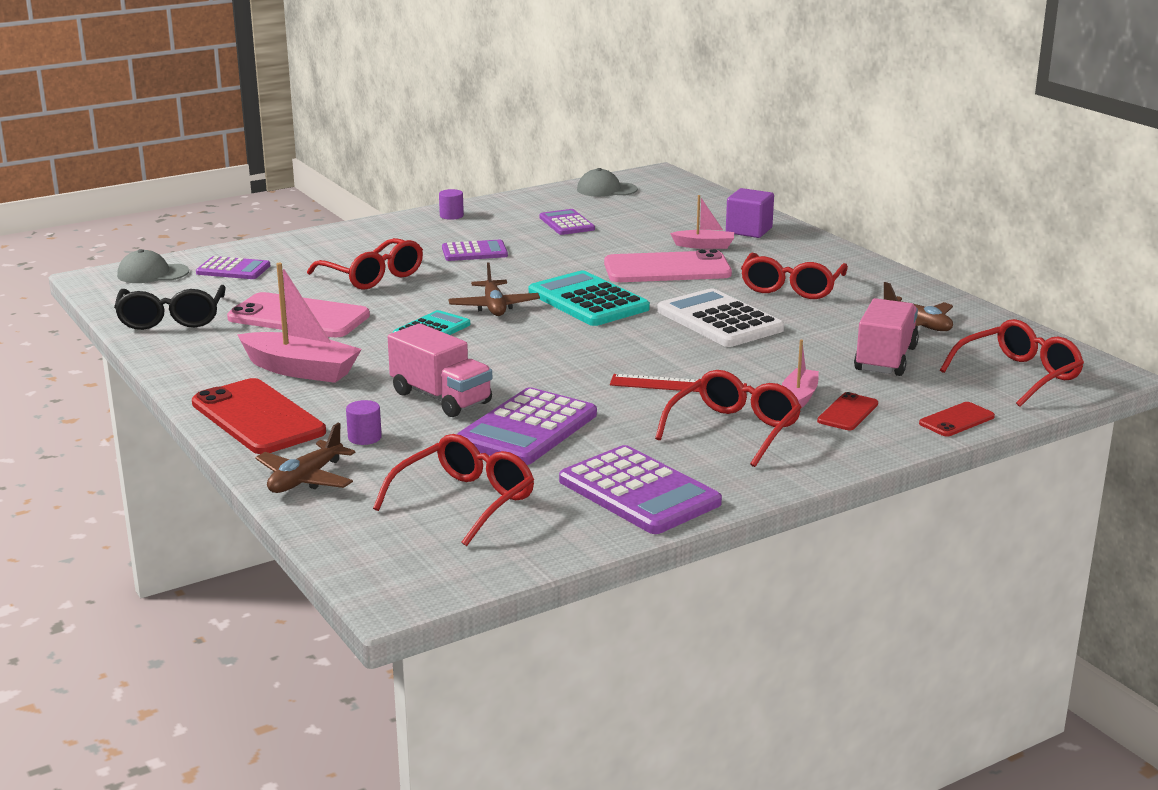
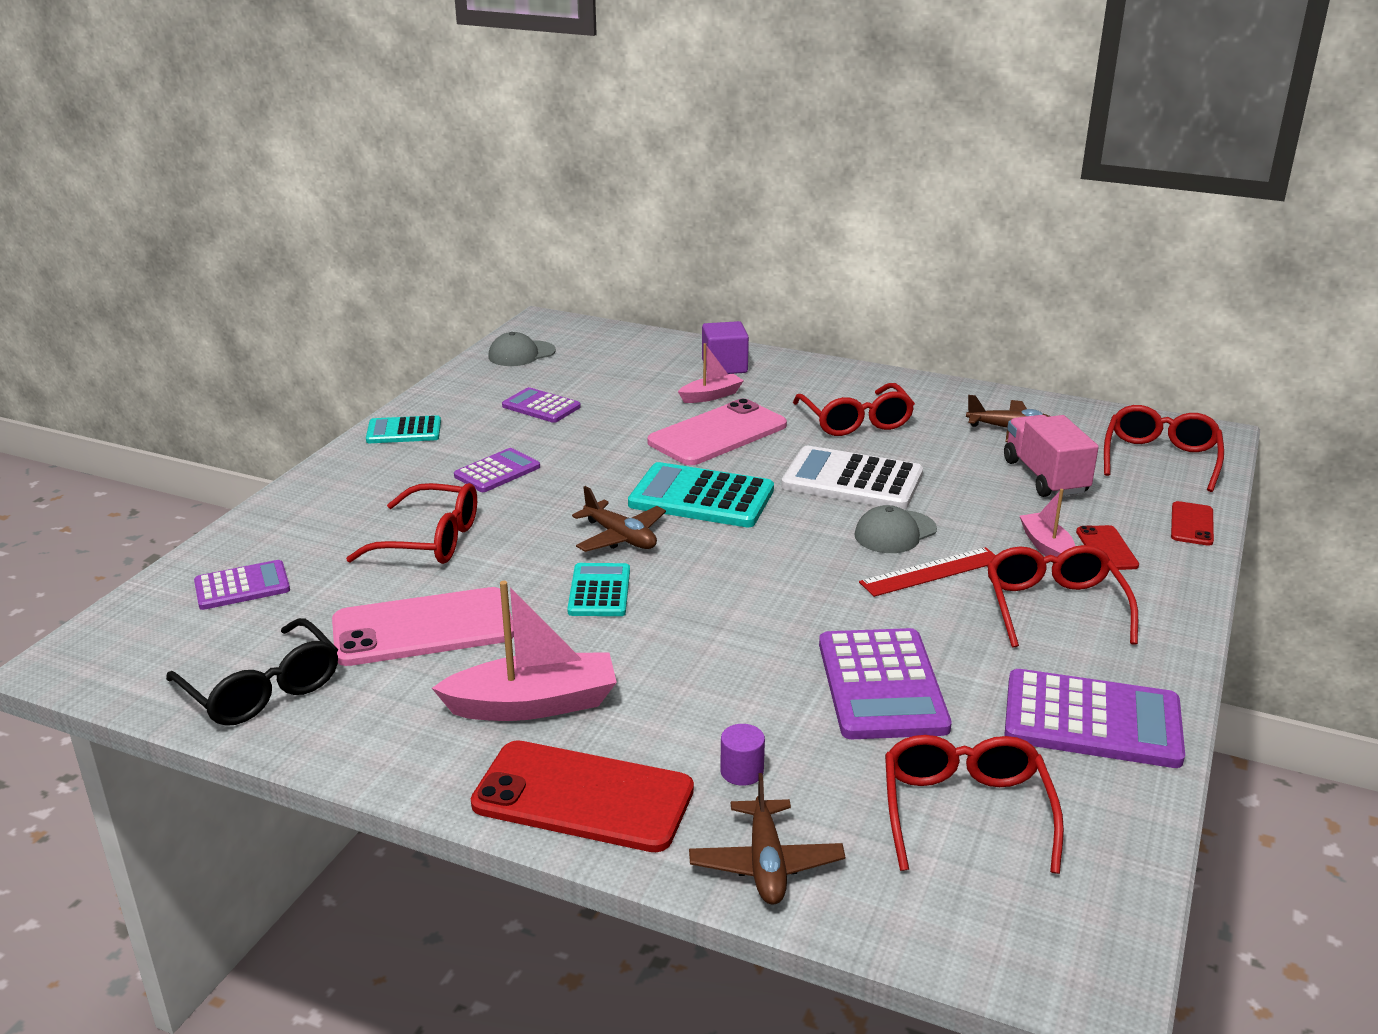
camera: 35 degrees left, 5 degrees up
(152, 274) = (138, 629): grey cap -> grey cap (895, 532)
(441, 398) = (741, 680): pink truck -> none
(451, 216) = (404, 431): purple cylinder -> turquoise calculator

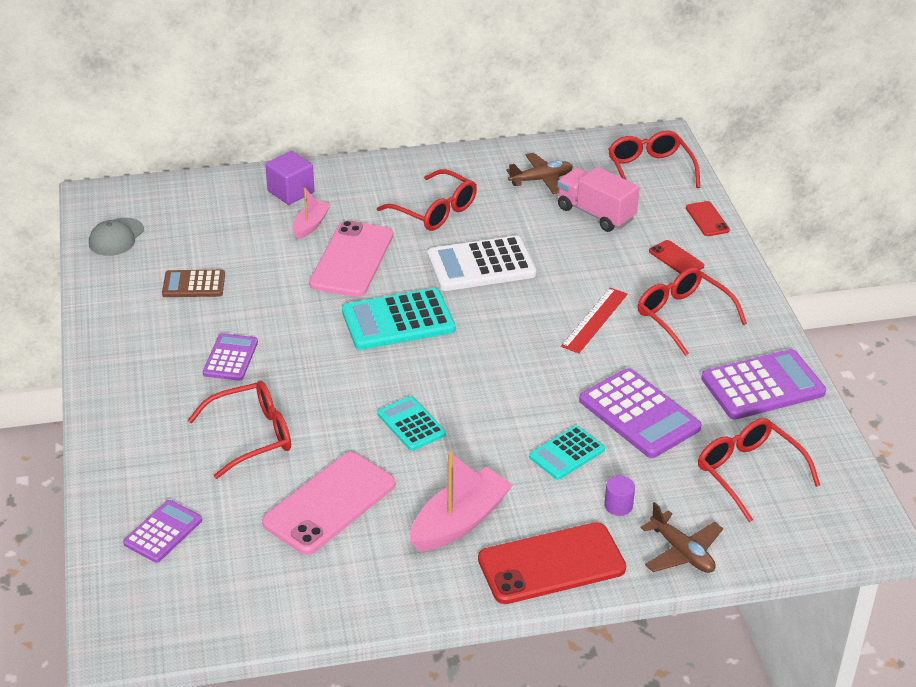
camera: 35 degrees left, 10 degrees up
(262, 690) = (279, 595): black glasses -> none
(404, 431) = (113, 350): turquoise calculator -> turquoise calculator (567, 453)
(541, 406) = (194, 284): purple calculator -> brown calculator
(620, 537) = (379, 376): brown plane -> none
(895, 532) = (546, 298): grey cap -> none
(1047, 547) = (643, 272): pink boat -> none

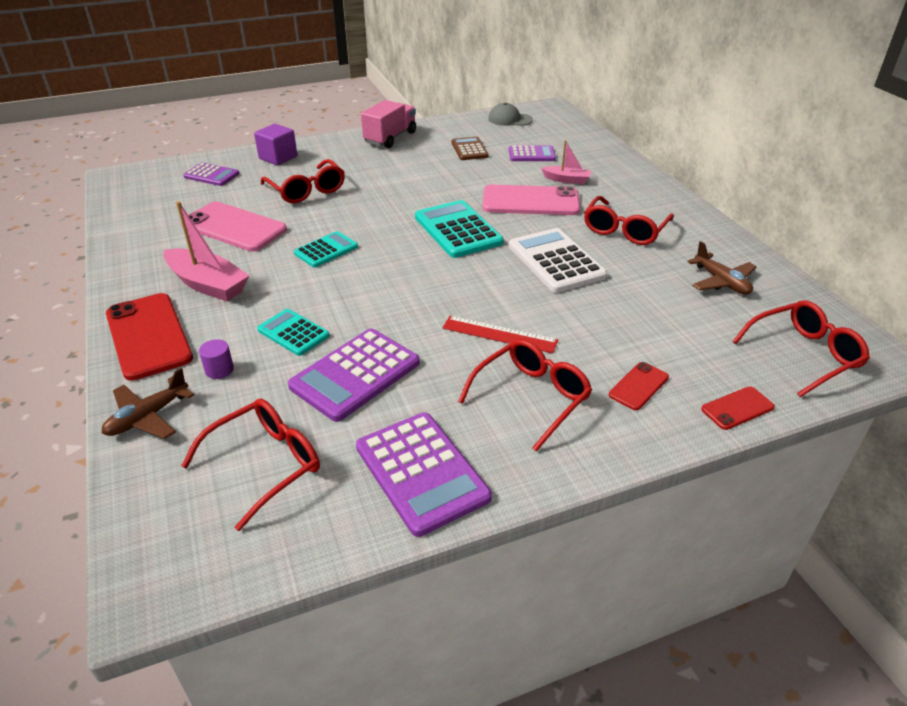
camera: 80 degrees right, 0 degrees up
(230, 358) = (391, 172): purple calculator -> purple calculator (531, 154)
(291, 192) = (605, 167): purple cube -> purple cube (278, 157)
(595, 214) = (686, 321): pink truck -> pink truck (390, 138)

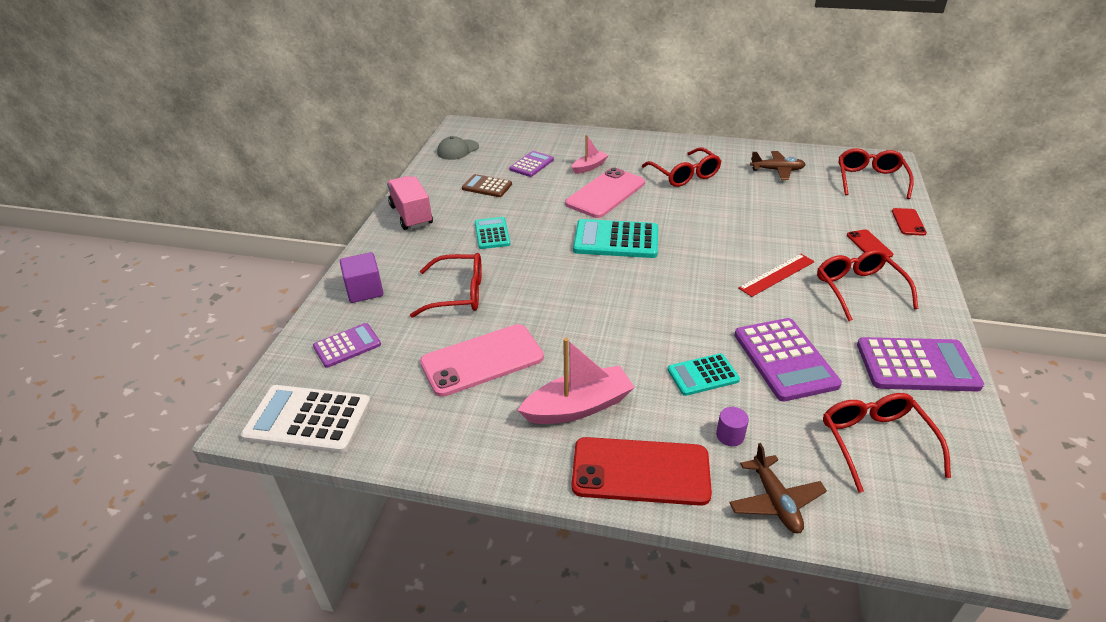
camera: 55 degrees left, 0 degrees up
(326, 250) = (583, 316): turquoise calculator -> turquoise calculator (492, 233)
(556, 261) = (701, 216): white calculator -> white calculator (308, 419)

